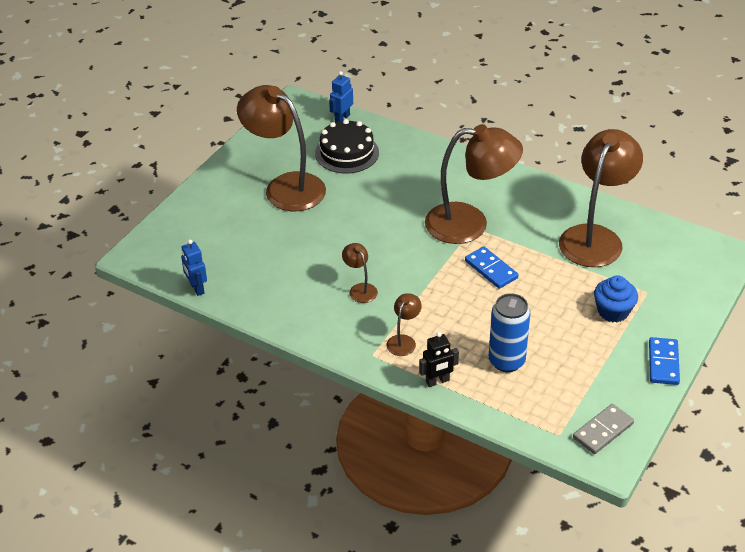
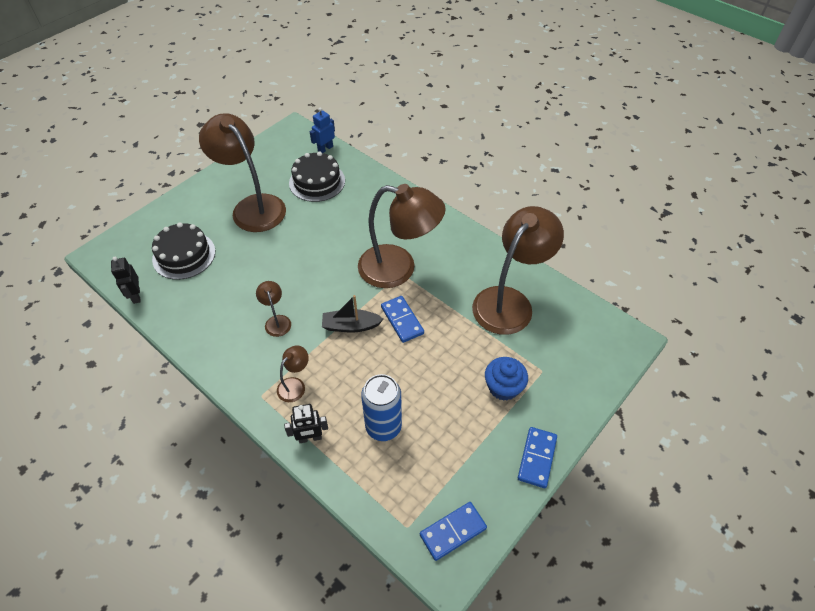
camera: 10 degrees right, 10 degrees up
(196, 288) = (136, 296): blue robot -> black robot
(230, 244) = (184, 255): none -> black cake
(440, 282) = (351, 326): none -> black boat
(603, 431) = (453, 531): grey domino -> blue domino

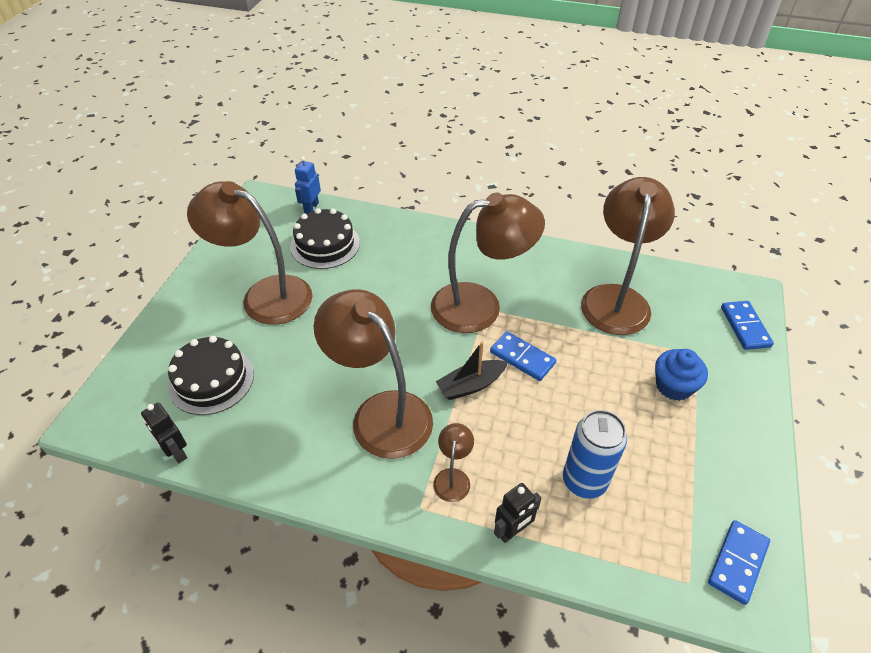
camera: 25 degrees left, 5 degrees down
(277, 321) = (381, 413): brown lamp -> brown lamp, size x2.31
(537, 458) = (758, 444): blue domino -> blue domino (745, 327)

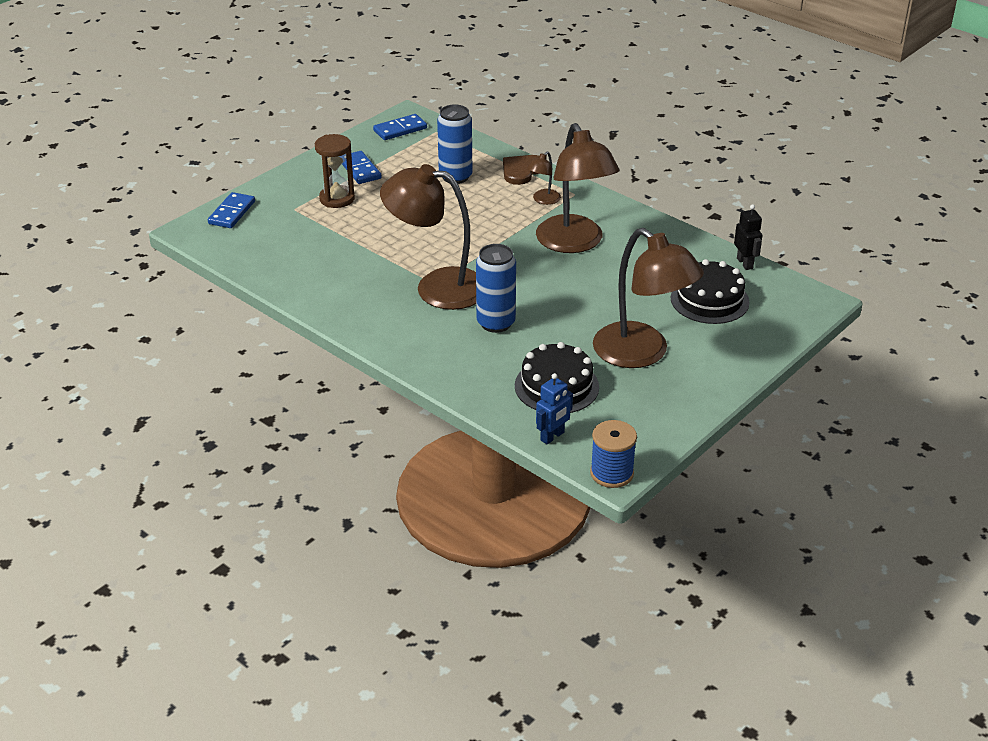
camera: 155 degrees left, 10 degrees down
(260, 196) = (611, 473): none -> blue spool
(404, 285) = (496, 323): none -> blue can
(471, 385) = (491, 239): black boat -> none
(512, 531) = (522, 171): black robot -> brown heart
(522, 358) = (435, 244): blue domino -> blue domino (360, 170)
(616, 298) = (310, 258): brown lamp -> none
(673, 386) = (337, 199): blue cupcake -> brown hourglass

